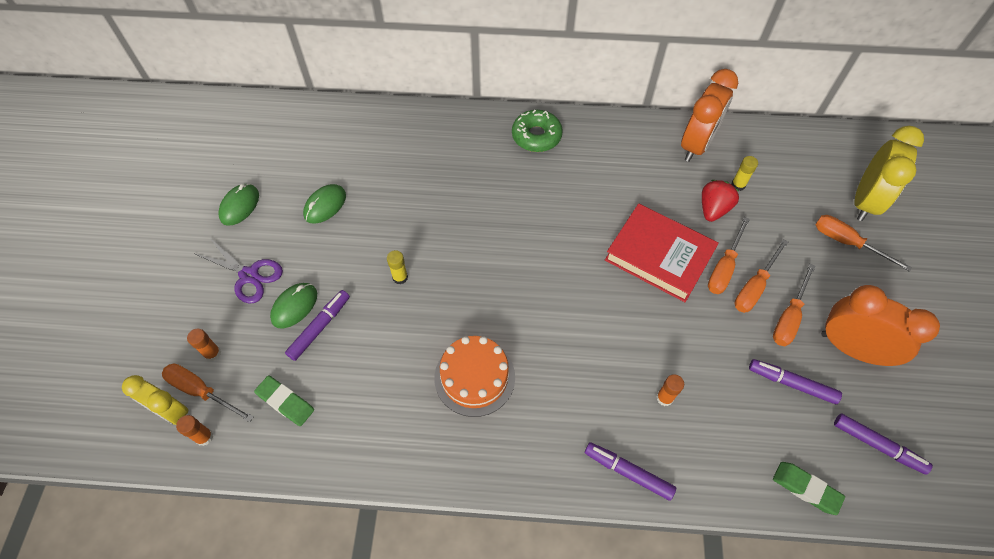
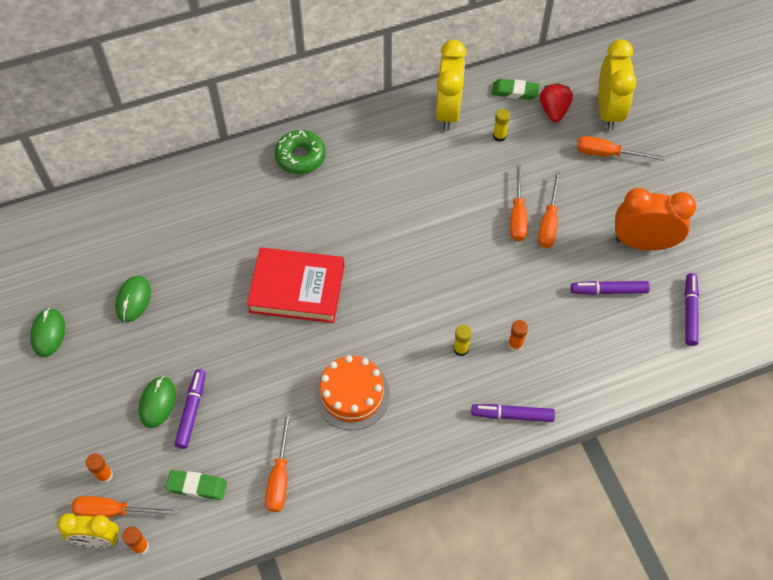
camera: 25 degrees left, 0 degrees up
(249, 276) = (97, 393): purple scissors -> none
(400, 277) = (241, 337): yellow glue stick -> yellow glue stick (460, 349)
(659, 256) = (459, 226): red book -> red book (297, 288)
(696, 145) = (448, 111): orange clock -> yellow clock
(713, 209) = (487, 166): red strawberry -> red strawberry (553, 111)
(788, 317) = (586, 237): orange screwdriver -> orange screwdriver (279, 476)
(806, 488) = (650, 368): green eraser -> green eraser (515, 91)
(877, 445) = (690, 312): purple marker -> purple marker turned 90 degrees counterclockwise

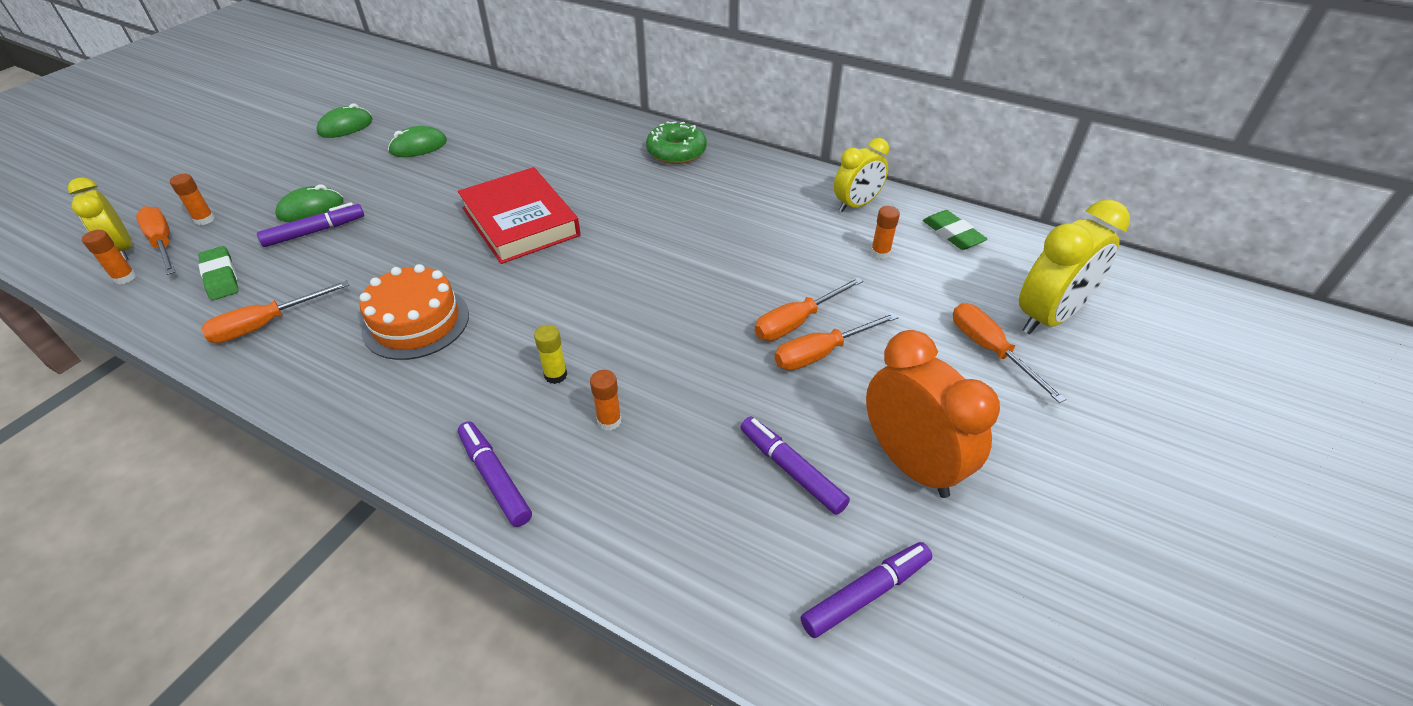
camera: 50 degrees right, 15 degrees down
(448, 111) = (856, 205): yellow clock -> yellow clock, size x0.65
(499, 136) = (880, 253): yellow glue stick -> orange glue stick
(553, 111) = (976, 274): red strawberry -> none

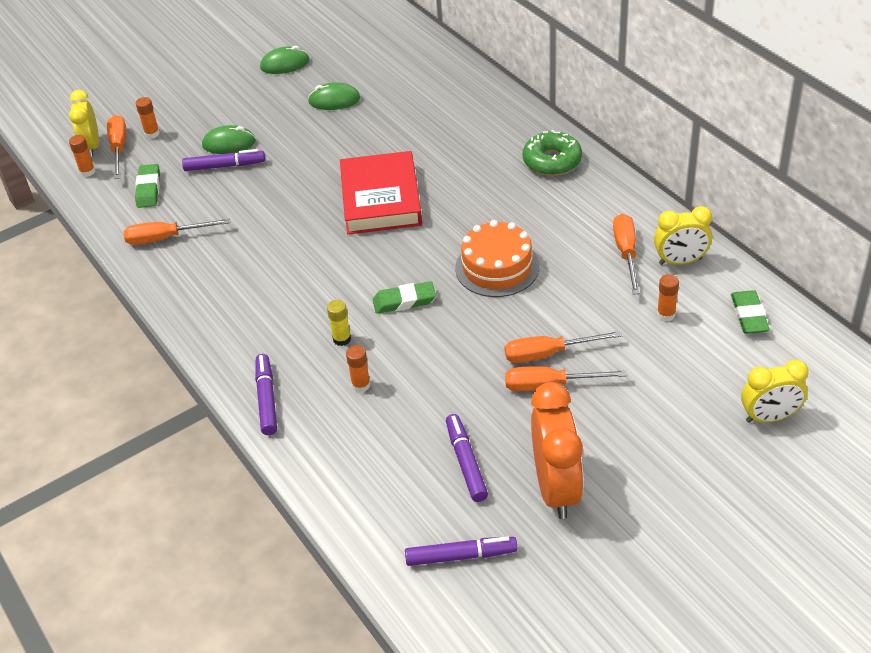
camera: 30 degrees right, 0 degrees up
(416, 322) = (265, 267): orange cake -> orange cake (497, 267)
(606, 313) = (404, 301): none -> green eraser
(990, 350) = (692, 427): orange screwdriver -> orange screwdriver (626, 253)
(1048, 317) = (769, 417): yellow clock -> yellow clock, size x0.65

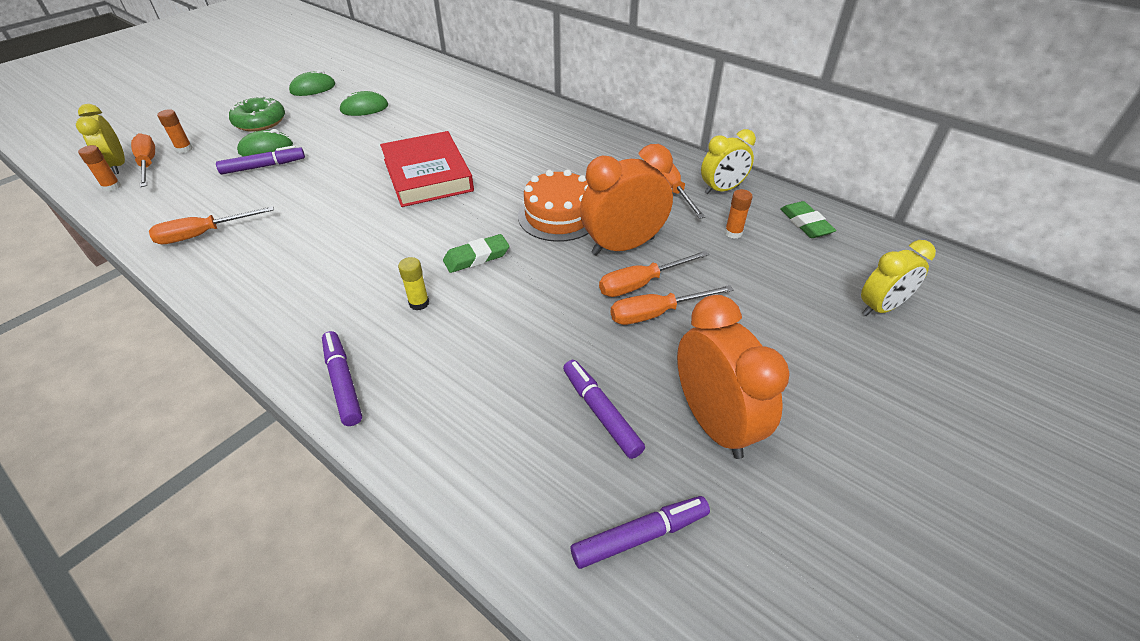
camera: 20 degrees left, 0 degrees up
(148, 189) = (182, 194): green eraser -> none
(361, 385) = (453, 347): orange glue stick -> none
(547, 311) = (623, 246): none -> orange clock
(552, 161) = (574, 131): green donut -> green donut (260, 122)

